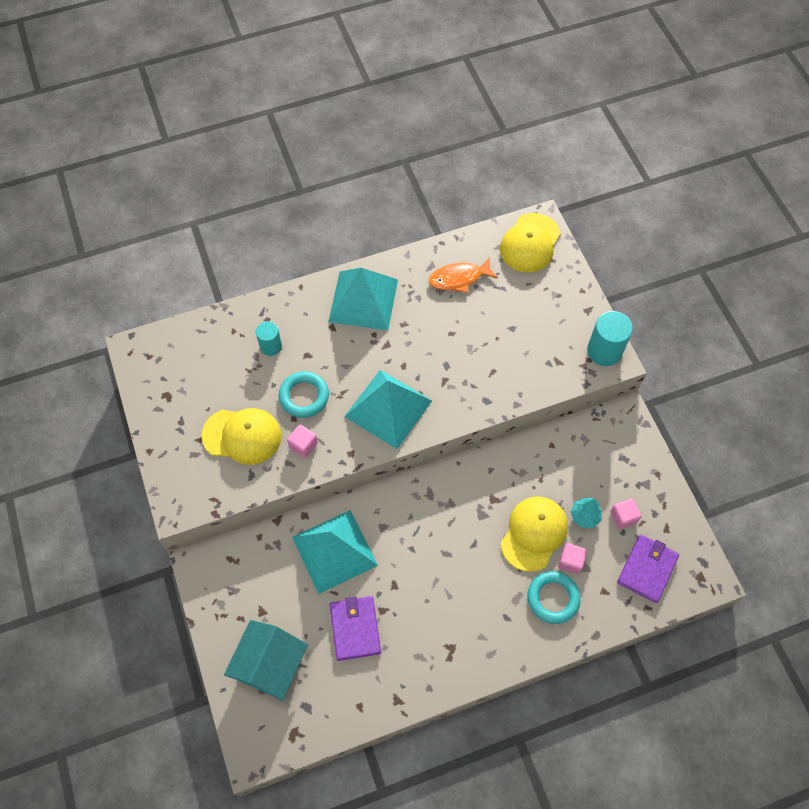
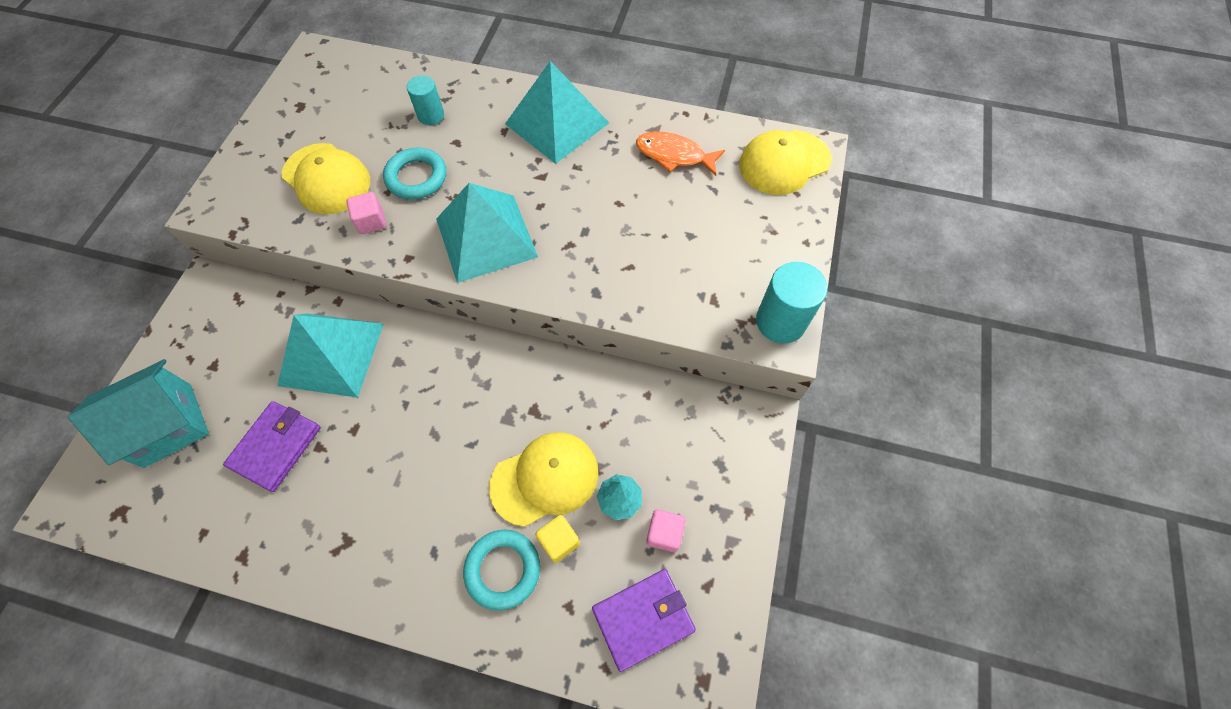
camera: 35 degrees right, 0 degrees up
(570, 561) = (559, 541): pink cube -> yellow cube

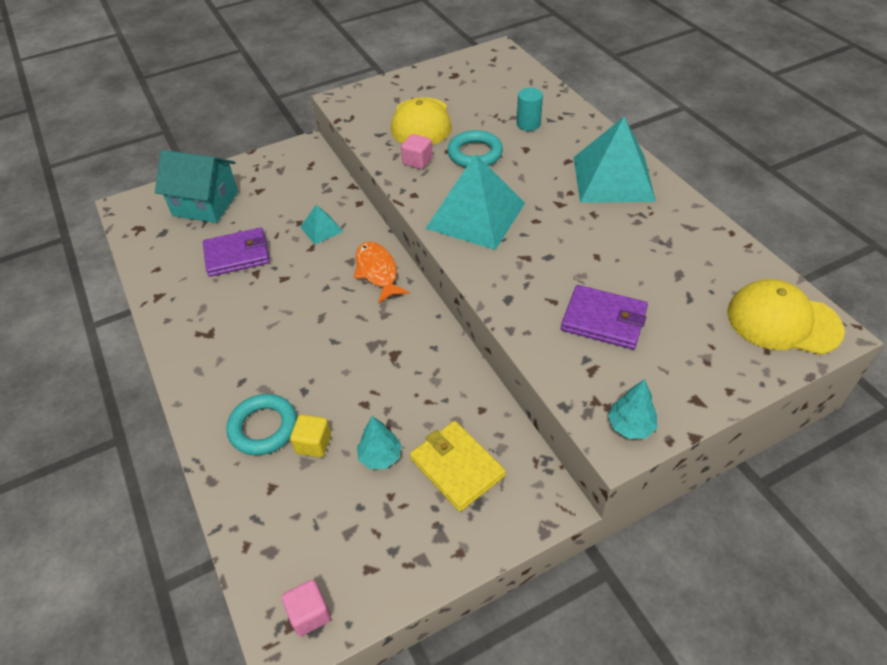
camera: 50 degrees right, 15 degrees down
(332, 354) = (321, 229): turquoise pyramid -> turquoise pyramid, size x0.47
(545, 479) = (350, 400): yellow cap -> none
(643, 618) = (304, 542): purple wallet -> purple wallet (604, 320)
(664, 533) = (382, 506): pink cube -> pink cube (309, 614)
(674, 155) = (683, 254): orange fish -> orange fish (377, 272)
(679, 454) = (457, 467): none -> yellow wallet
(780, 321) = (630, 426): turquoise cylinder -> turquoise tree

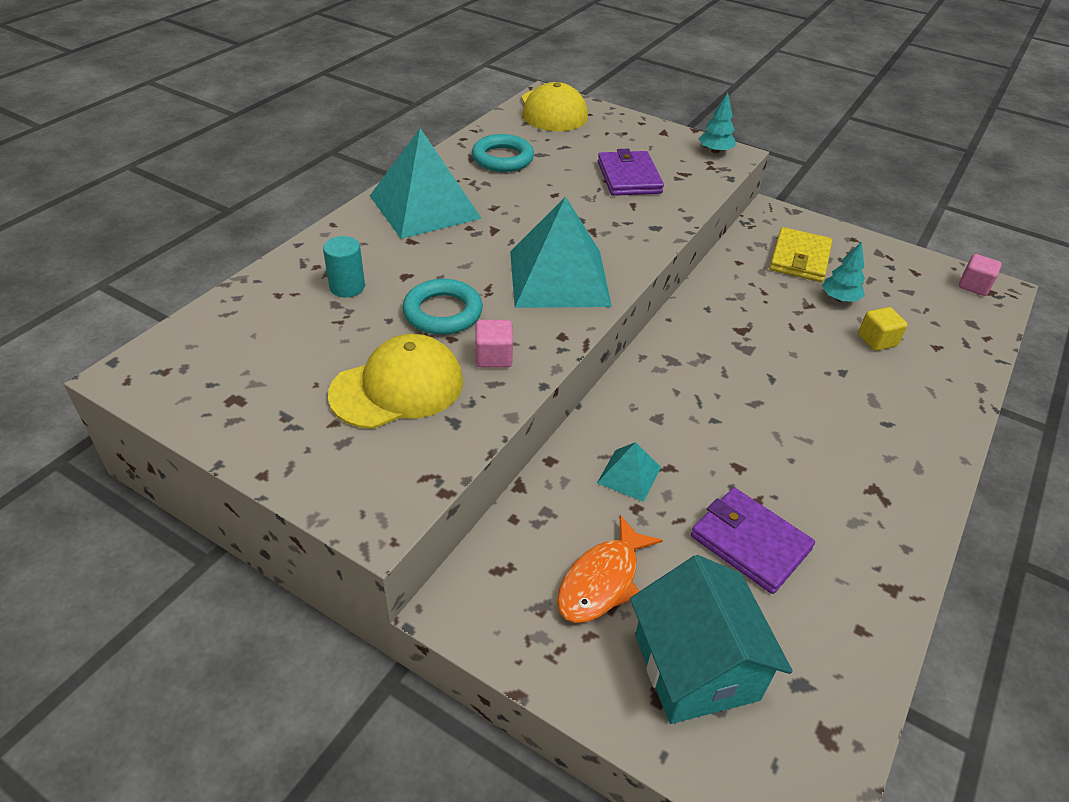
camera: 125 degrees left, 5 degrees down
(263, 427) = (904, 379): turquoise ring -> turquoise ring (502, 158)
(377, 272) = (653, 387): orange fish -> orange fish (602, 581)

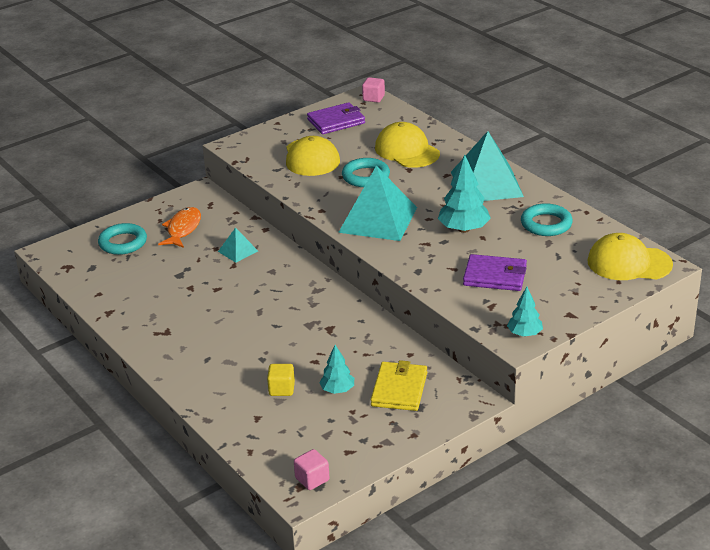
camera: 115 degrees right, 10 degrees down
(347, 287) = (407, 151): turquoise cylinder -> yellow cap
(493, 357) = (317, 186): pink cube -> pink cube (373, 98)
(544, 209) = (464, 229): none -> turquoise tree
(602, 581) = (183, 229): orange fish -> orange fish turned 45 degrees clockwise
(696, 667) = (123, 243): turquoise house -> turquoise ring
(750, 543) = (168, 276): purple wallet -> purple wallet (336, 121)
(800, 258) = (399, 389): yellow wallet -> yellow wallet turned 60 degrees clockwise

